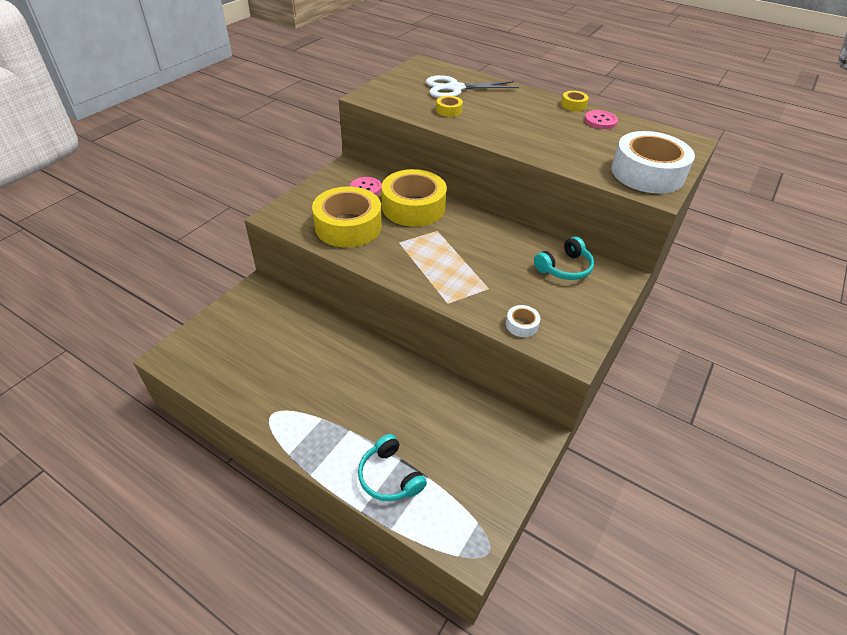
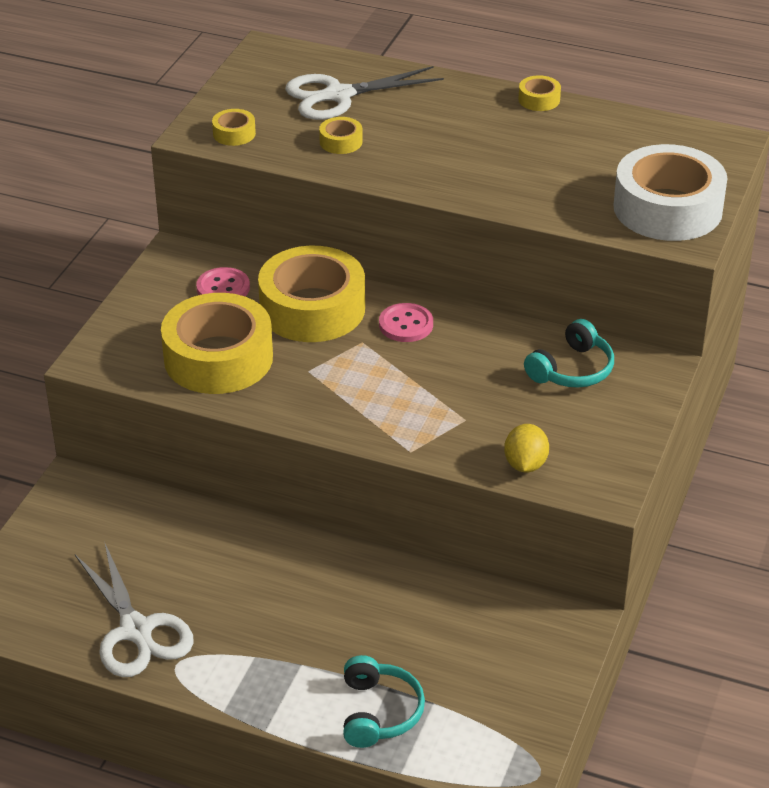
camera: 10 degrees left, 5 degrees down
(256, 386) = (136, 630): none -> white scissors
(388, 98) = (234, 133): none -> yellow tape
(389, 476) = (379, 712): turquoise headphones -> turquoise headphones turned 135 degrees counterclockwise
(521, 325) = (525, 464): white tape -> yellow lemon
(600, 121) = (586, 124): pink button -> pink button (406, 324)

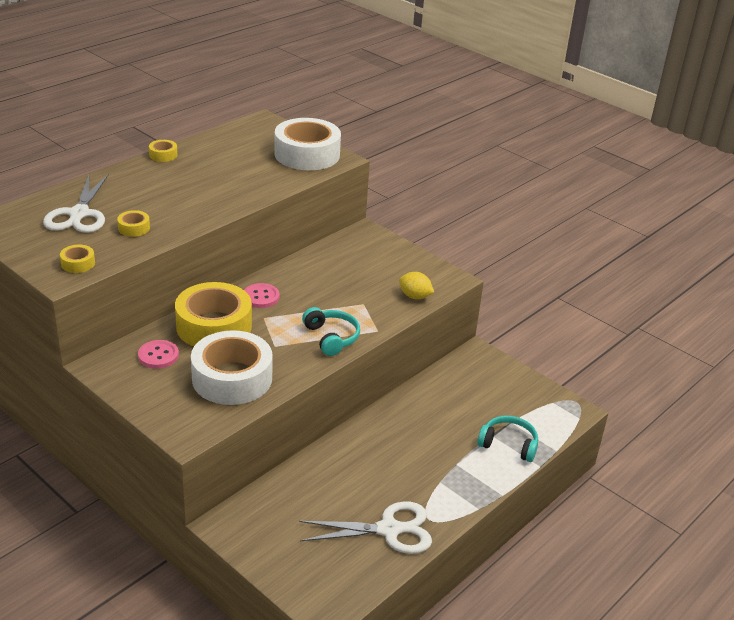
camera: 70 degrees left, 5 degrees down
(218, 358) = (232, 378): yellow tape -> white tape
(572, 370) = (347, 256): turquoise headphones -> turquoise headphones (331, 337)

